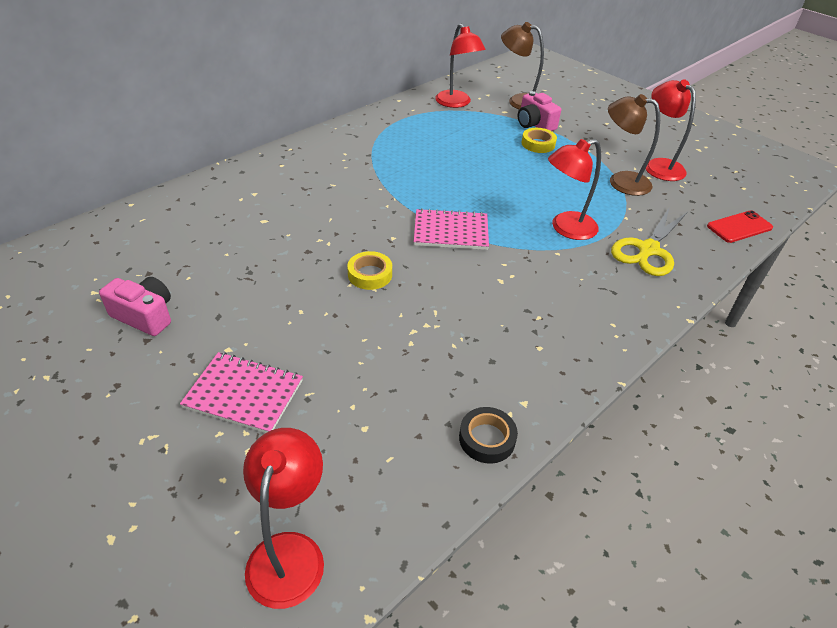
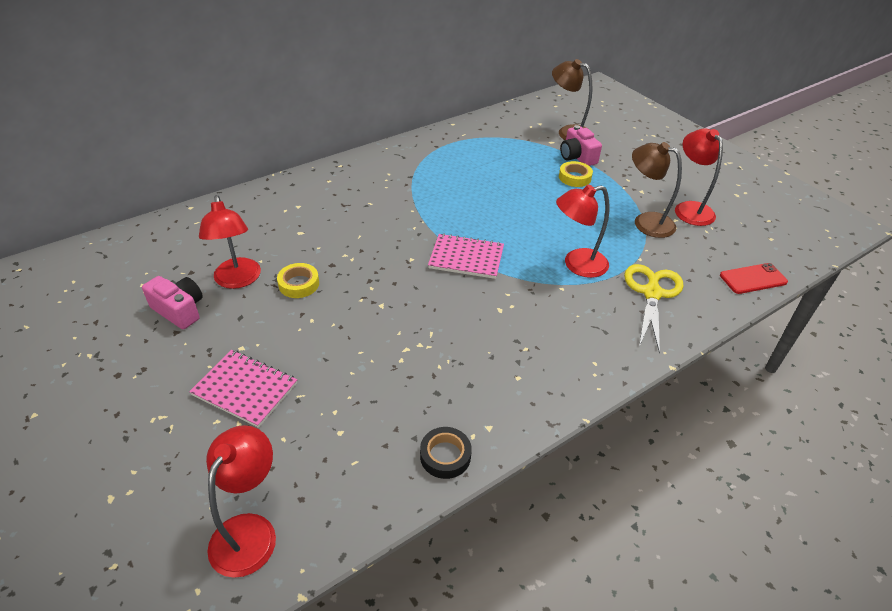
camera: 10 degrees right, 0 degrees up
(370, 274) = (381, 292): yellow tape -> yellow tape (299, 284)
(456, 103) = (507, 130): red lamp -> red lamp (238, 280)
(648, 250) = (652, 293): yellow scissors -> yellow scissors turned 150 degrees clockwise

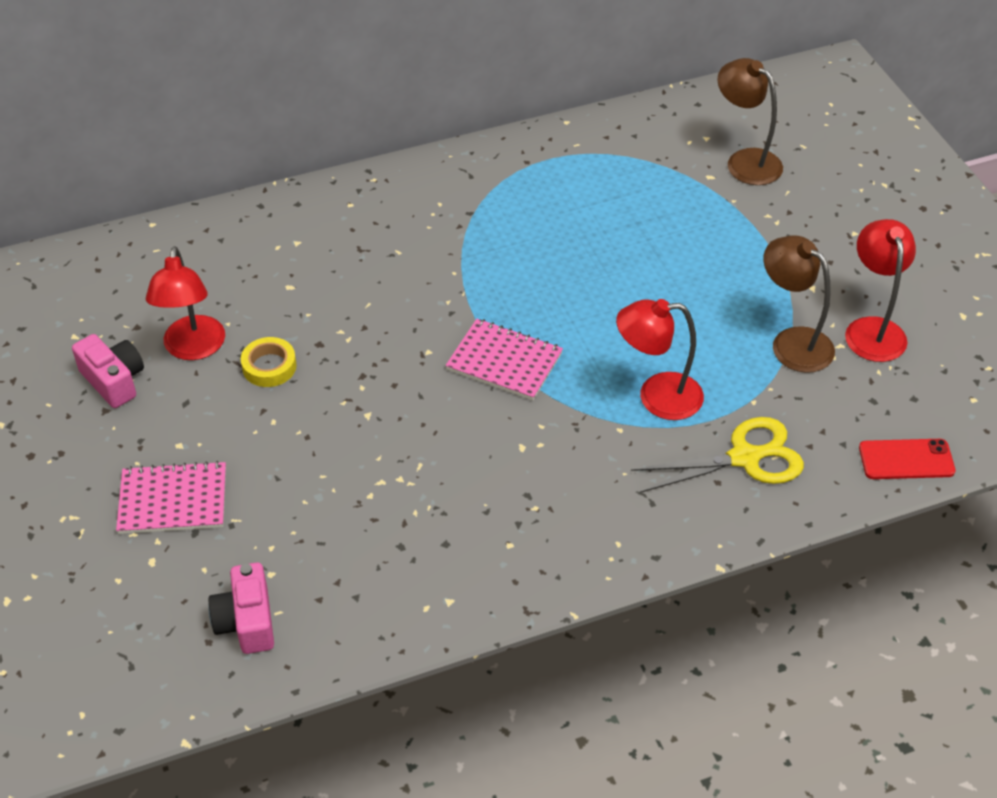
camera: 15 degrees right, 5 degrees up
(245, 389) = (173, 500): pink notebook -> pink notebook turned 45 degrees counterclockwise
(250, 531) = (146, 665): red lamp -> none
(445, 456) = (385, 625): black tape -> none
(574, 177) = (718, 248): yellow tape -> none
(577, 157) = (739, 211): pink camera -> pink camera (246, 621)
(652, 293) = (744, 458): yellow scissors -> yellow scissors turned 45 degrees clockwise

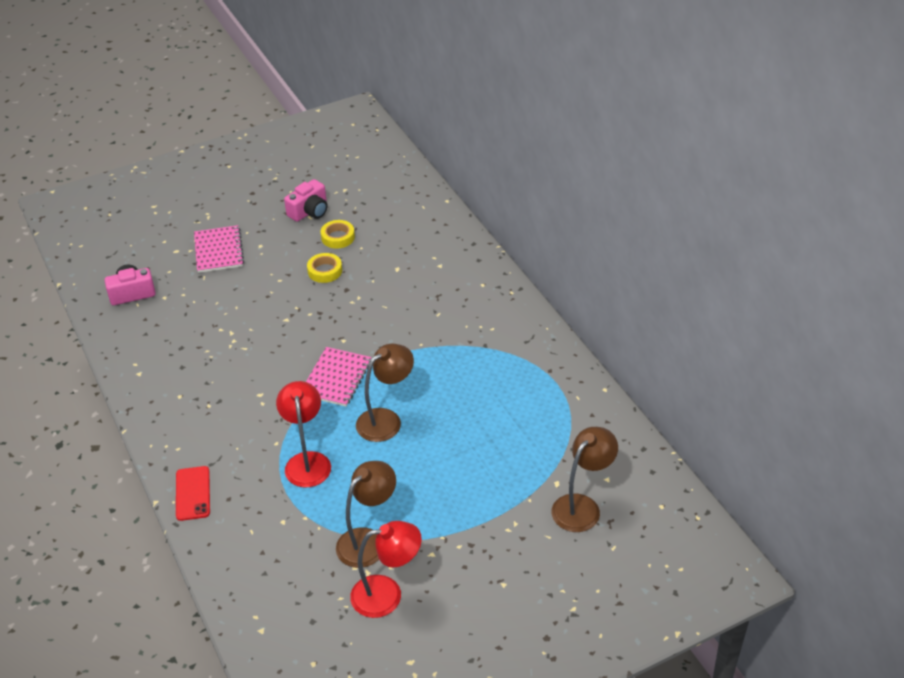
camera: 85 degrees right, 5 degrees down
(193, 348) = (338, 237): red lamp -> yellow tape
(591, 315) = (386, 420): none -> brown lamp
(744, 458) = (250, 513): yellow scissors -> none
(906, 459) = (248, 613): red phone -> red phone (193, 493)

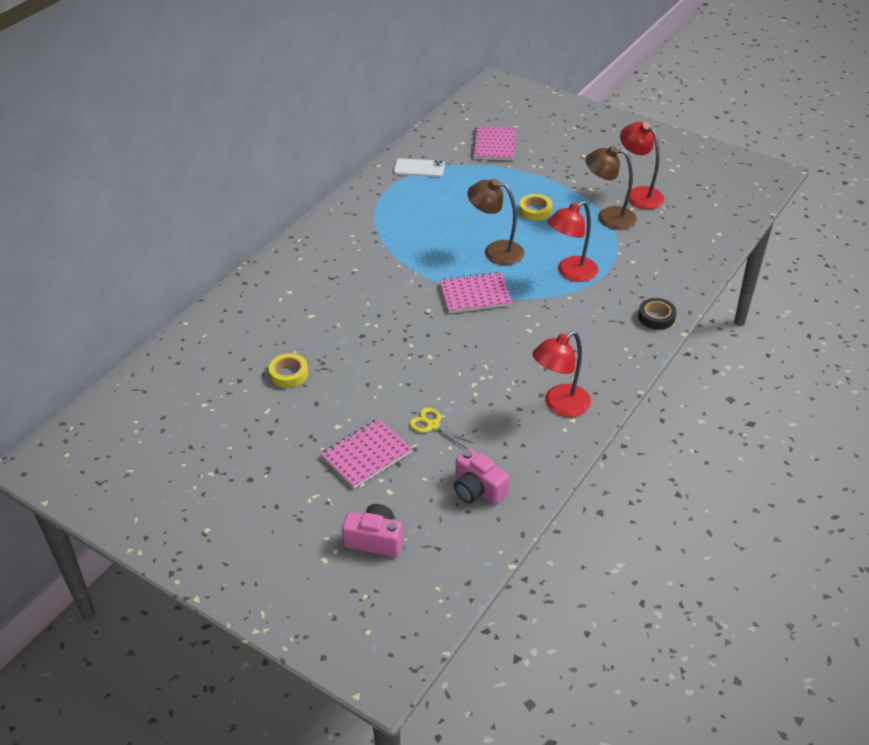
camera: 120 degrees left, 0 degrees up
(160, 372) = (559, 405): none -> red lamp
(193, 493) = (656, 317): red phone -> black tape
(212, 293) = (433, 425): none -> yellow scissors
(309, 211) = (258, 414): pink camera -> pink camera (375, 540)
(325, 271) = (345, 360): yellow tape -> yellow tape (535, 210)
(576, 419) = (419, 168): none -> white phone
(582, 506) = (494, 145): brown lamp -> pink notebook

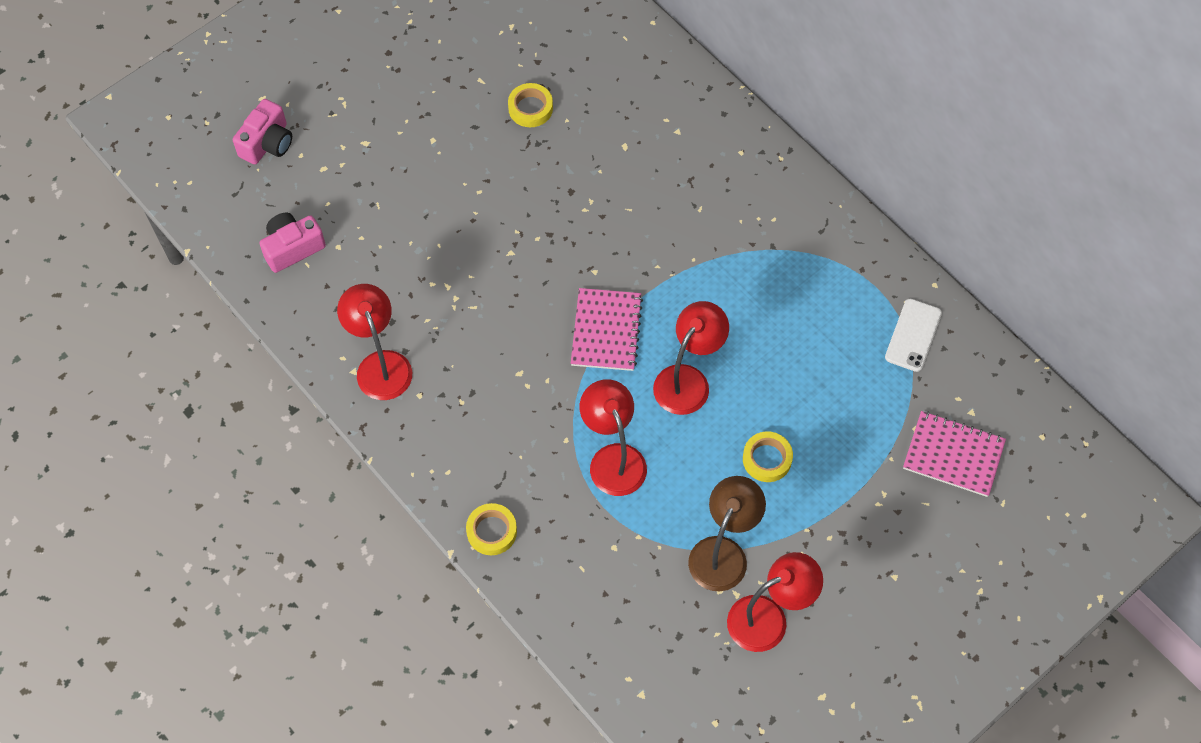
camera: 105 degrees right, 20 degrees up
(366, 455) = (380, 158): pink notebook -> none
(433, 425) = (399, 229): yellow scissors -> none
(495, 251) = (688, 380): brown lamp -> red lamp
(656, 317) = (491, 531): black tape -> yellow tape

